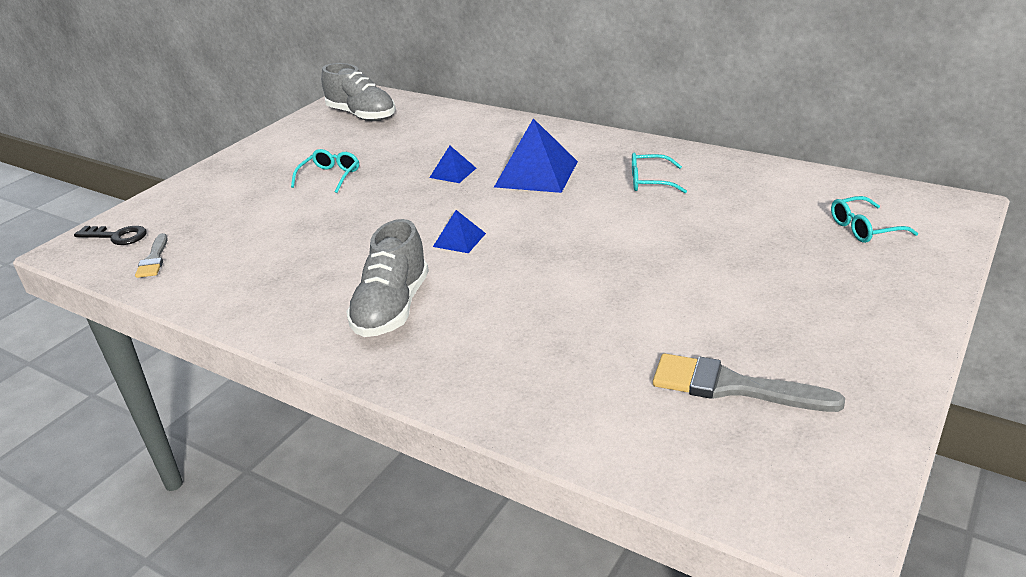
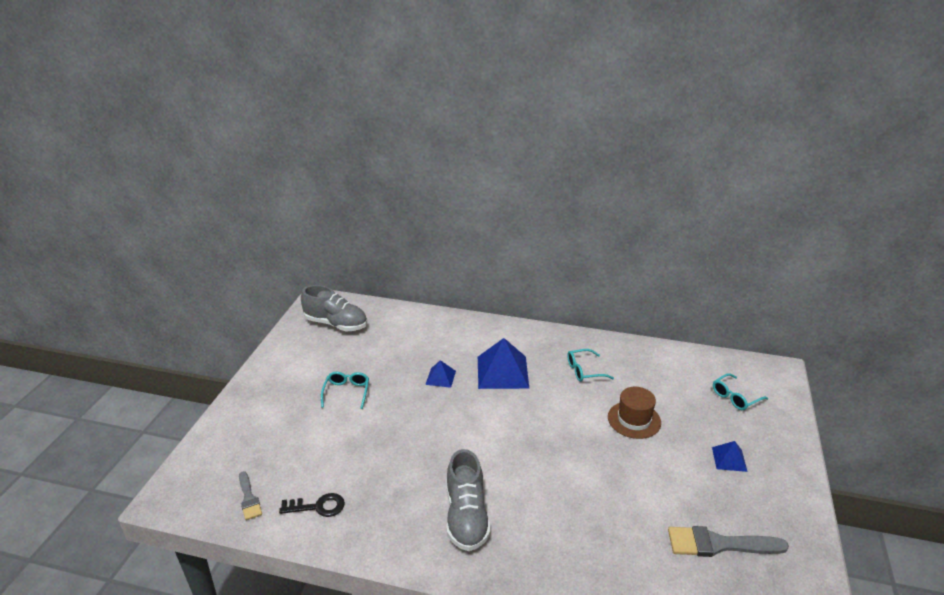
camera: 20 degrees left, 0 degrees up
(117, 236) = (200, 479): black key -> black key (318, 506)
(459, 240) = (480, 443): blue pyramid -> blue pyramid (729, 459)
(689, 237) = (634, 420): none -> brown hat

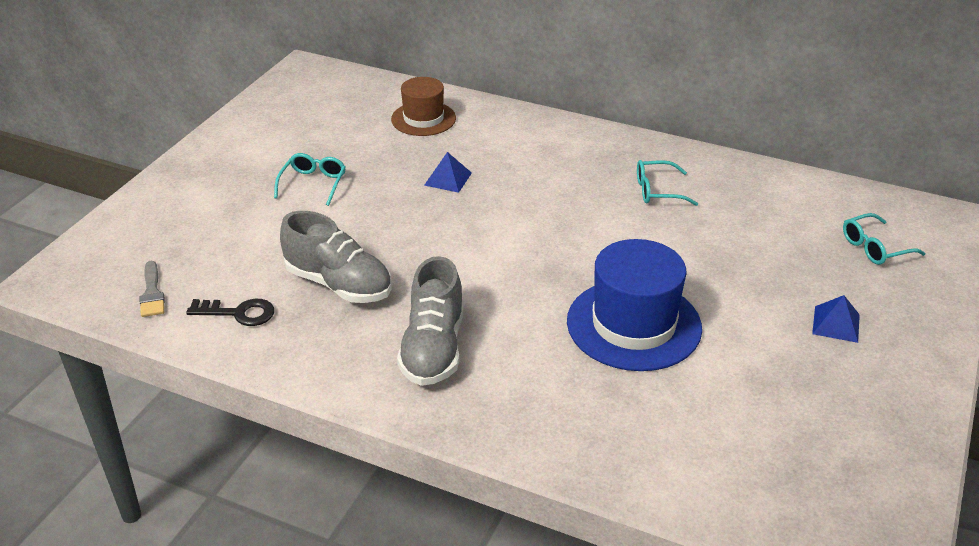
camera: 10 degrees right, 5 degrees up
(336, 324) = (322, 99): grey shoe -> grey shoe (339, 284)
(502, 372) = (538, 180): blue pyramid -> none
(598, 478) = (634, 324): none -> blue hat
(634, 420) = (710, 260): brown hat -> brown hat (423, 119)
(719, 544) = (781, 425): grey brush -> none

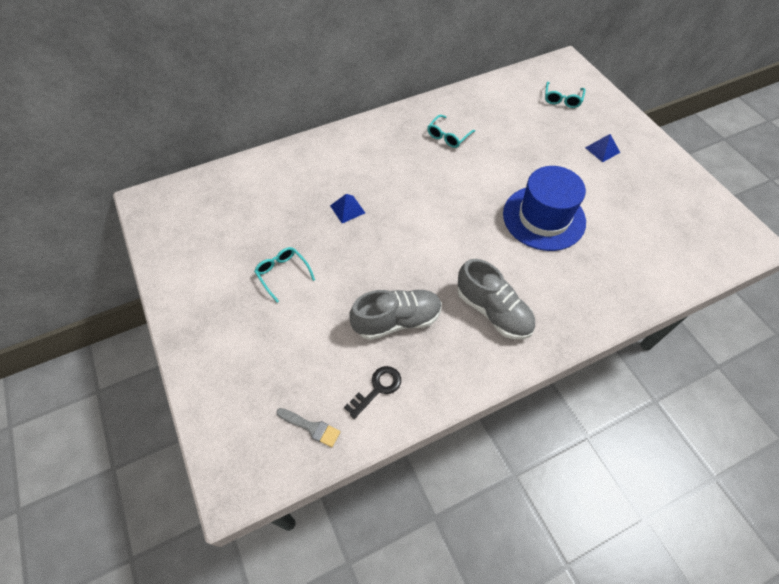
camera: 50 degrees left, 20 degrees up
(423, 119) = (275, 182): brown hat -> none

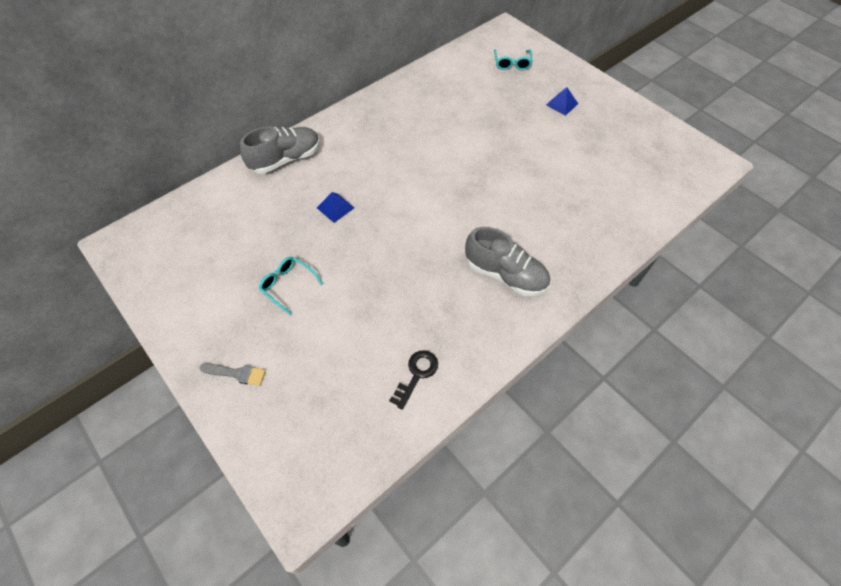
camera: 15 degrees left, 0 degrees up
(311, 427) = (362, 429): grey brush -> grey brush (237, 373)
(397, 320) = (416, 305): grey shoe -> grey shoe (286, 159)
(448, 136) = (414, 118): turquoise glasses -> none
(543, 218) = (527, 177): blue hat -> none

